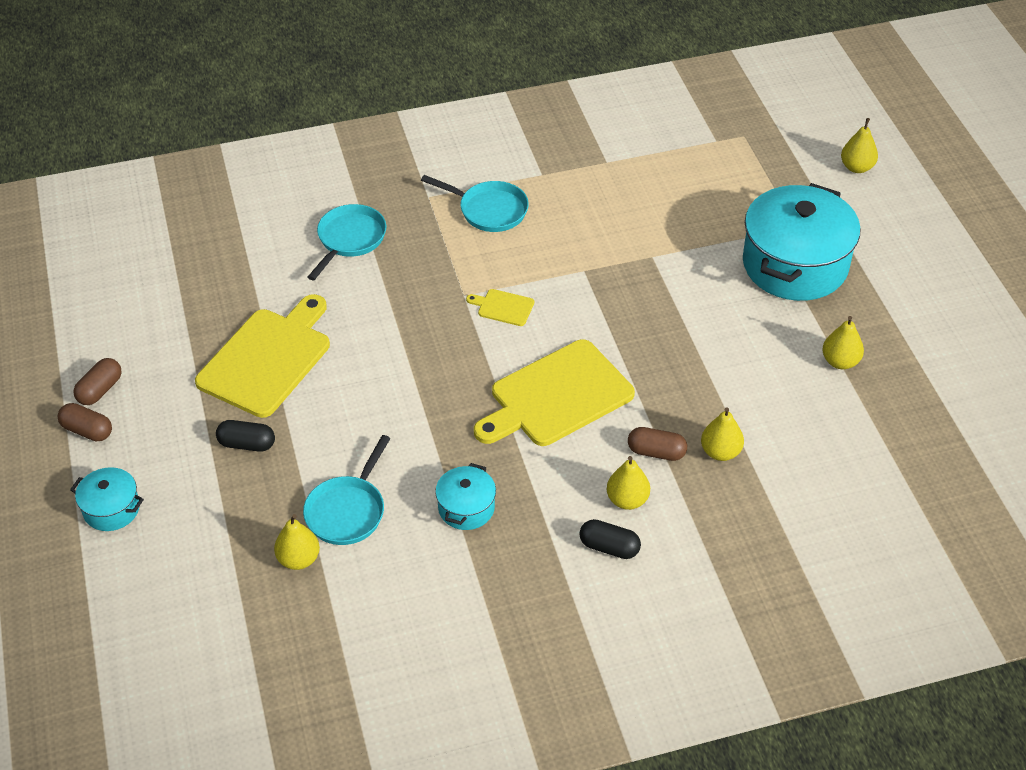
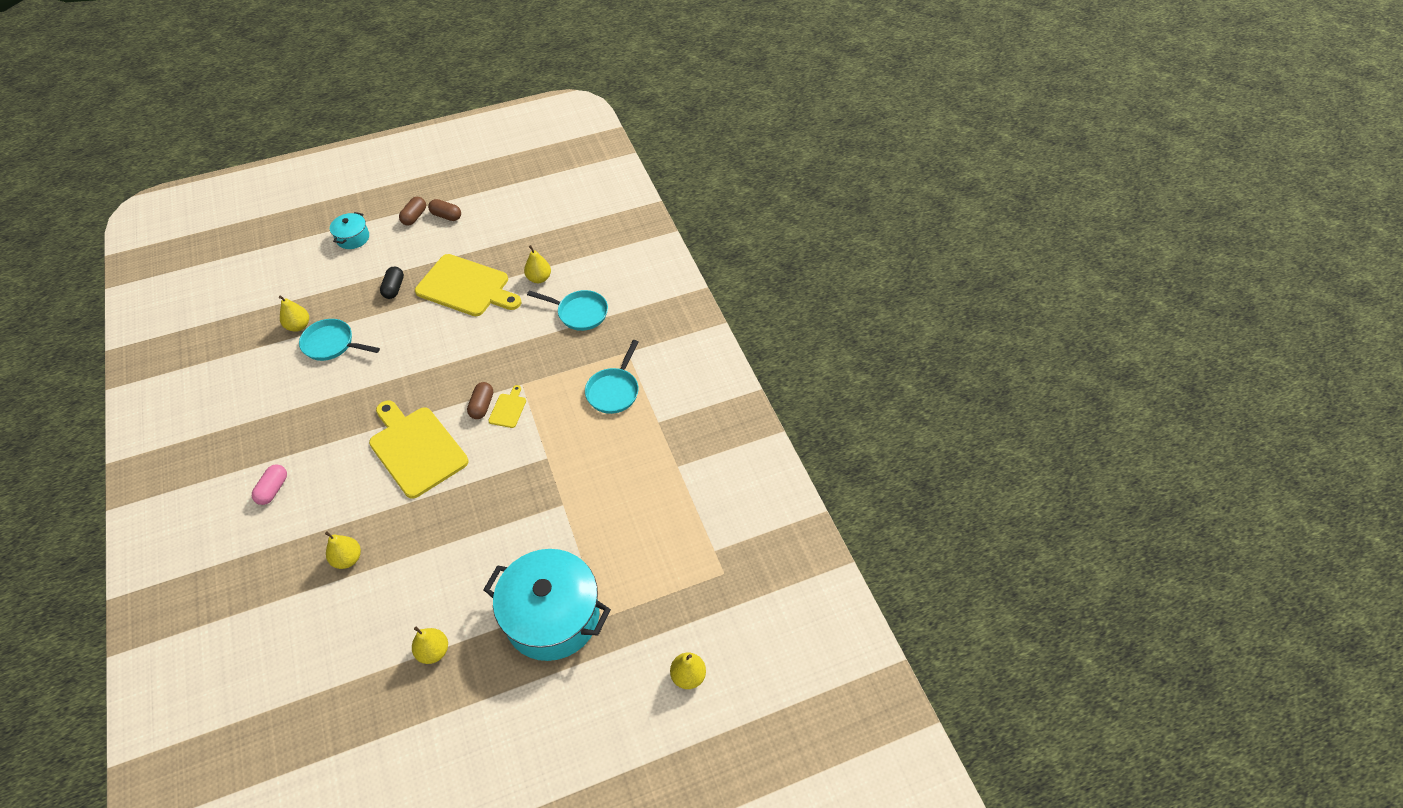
camera: 85 degrees right, 5 degrees up
(466, 508) = (323, 405): turquoise pot -> none
(609, 547) = (273, 489): black capsule -> pink capsule
(627, 500) = (313, 498): yellow pear -> yellow pear (539, 278)
(656, 452) = (354, 515): brown capsule -> brown capsule (482, 406)

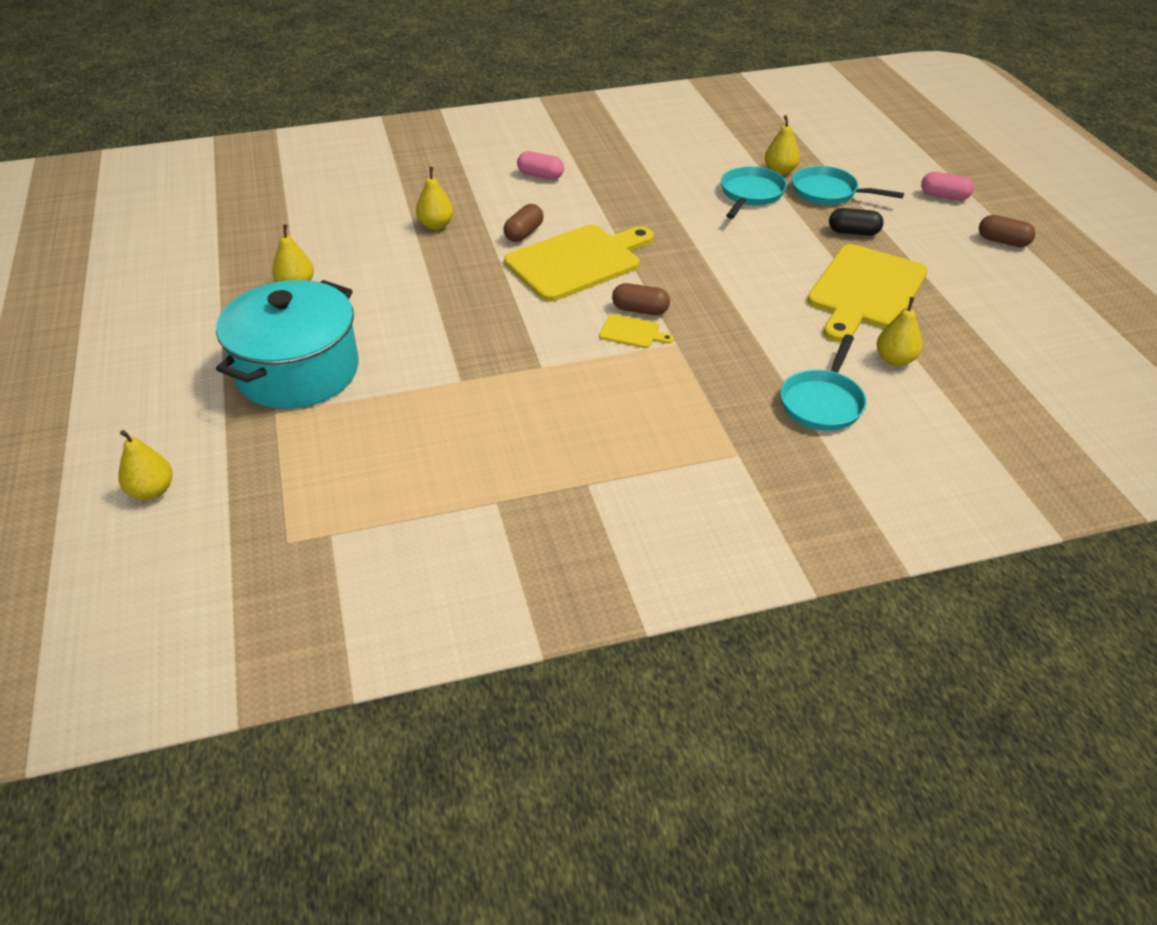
camera: 95 degrees right, 10 degrees down
(353, 238) = (944, 196): turquoise pot -> pink capsule
(446, 216) = (1014, 268): brown capsule -> brown capsule (524, 233)
(614, 391) = (656, 436): turquoise pan -> turquoise pan (828, 192)

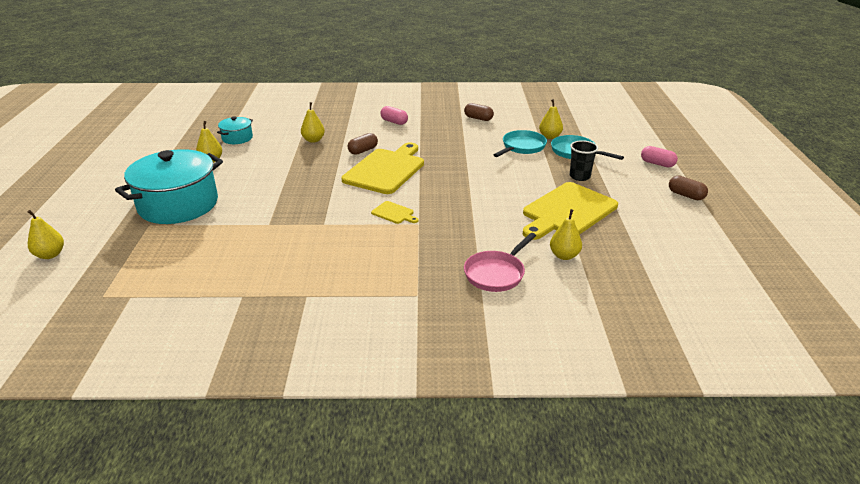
camera: 15 degrees right, 10 degrees down
(311, 239) = (237, 138): none -> turquoise pot
(577, 261) = (386, 170): yellow cutting board -> yellow cutting board turned 45 degrees counterclockwise
(640, 310) = (407, 201): brown capsule -> brown capsule (478, 118)
(822, 402) = (496, 273): turquoise pan -> pink pan
(853, 232) = (579, 176): black capsule -> black cup

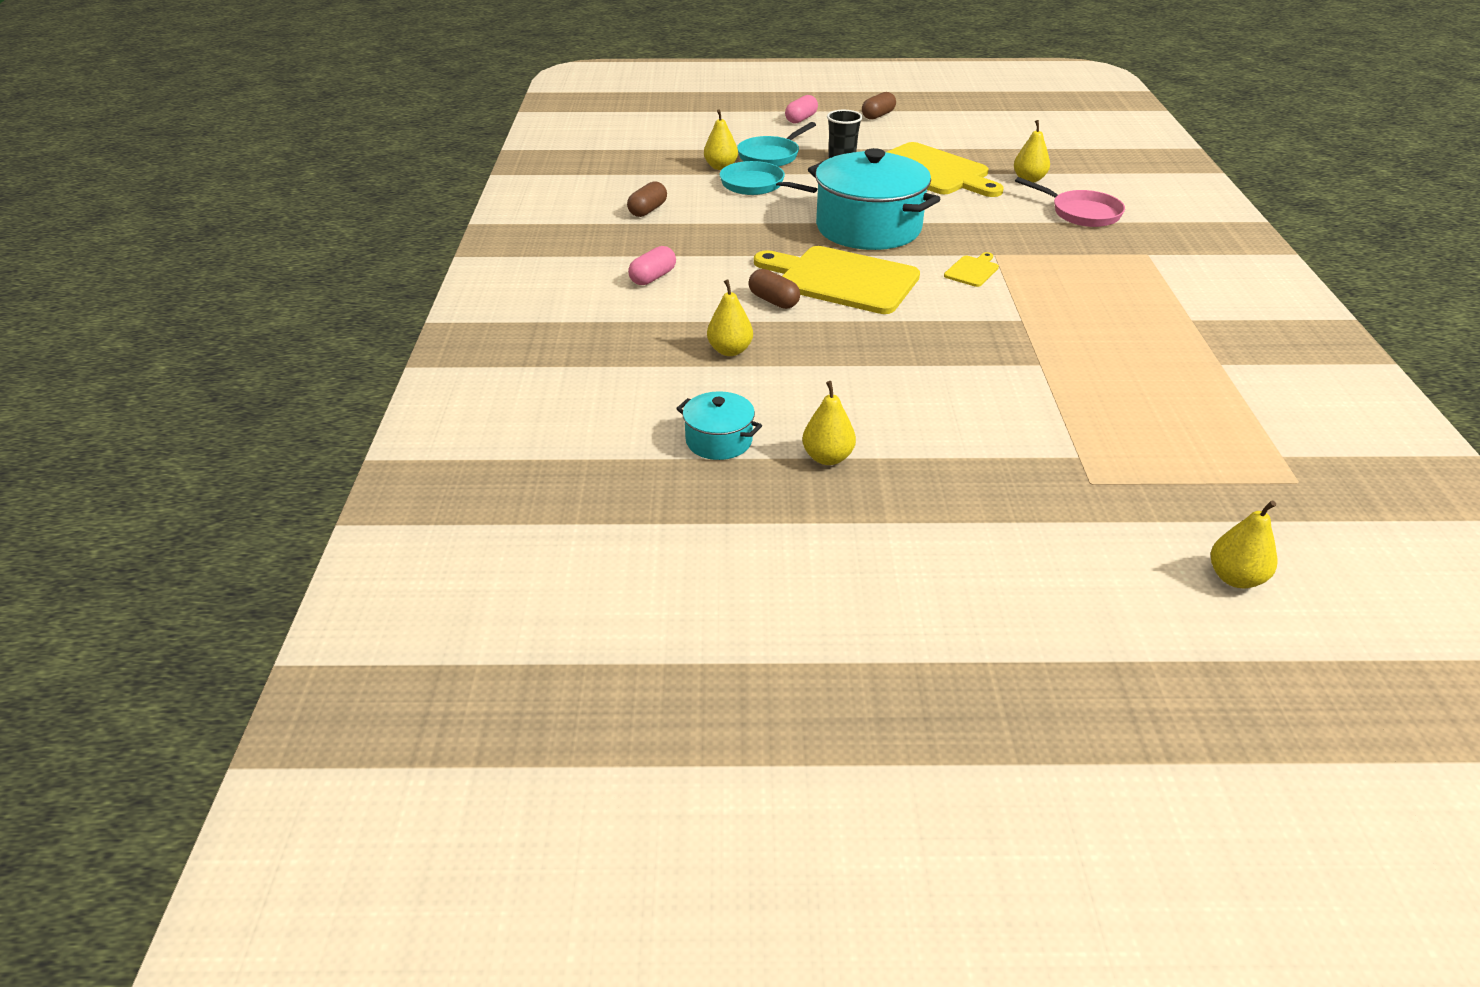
camera: 90 degrees left, 5 degrees up
(178, 205) = (1012, 464): turquoise pot -> turquoise pot (868, 228)

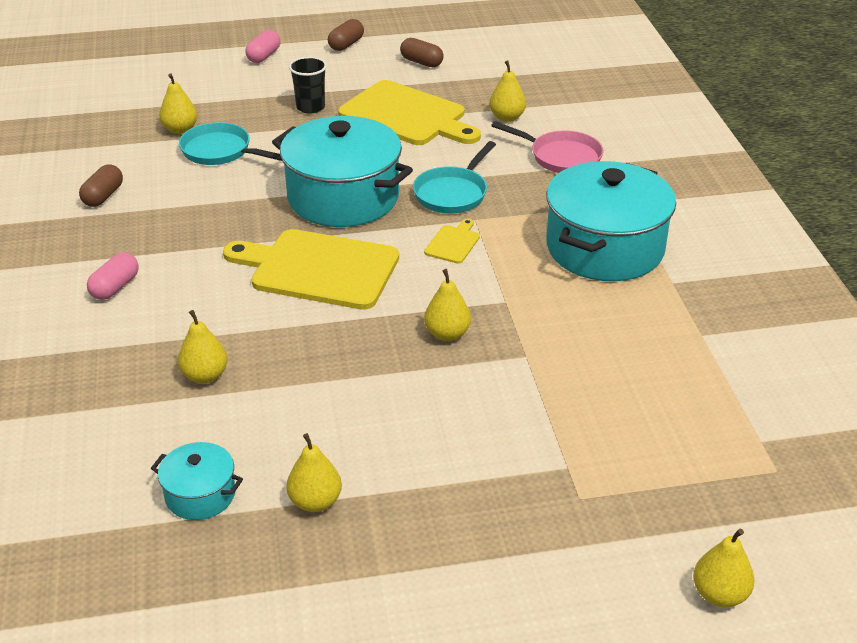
camera: 10 degrees left, 0 degrees up
(771, 156) = (234, 109): turquoise pan -> turquoise pan (452, 193)
(773, 301) = (248, 305): brown capsule -> brown capsule (421, 62)
(963, 340) = (447, 334): none -> yellow pear
(1123, 286) = (604, 248): none -> turquoise pot

